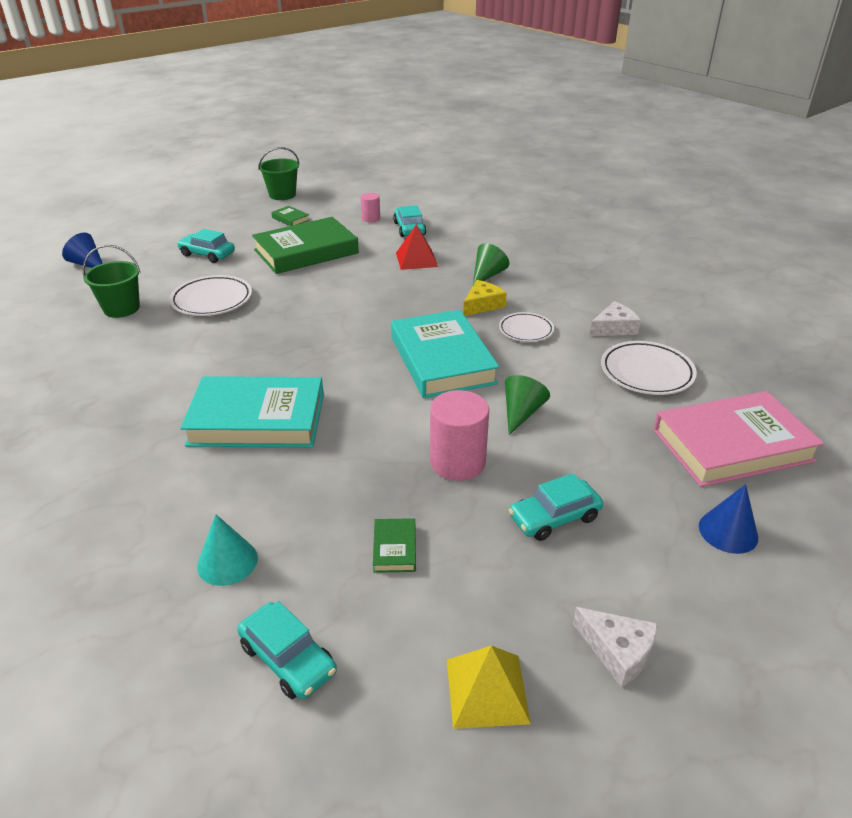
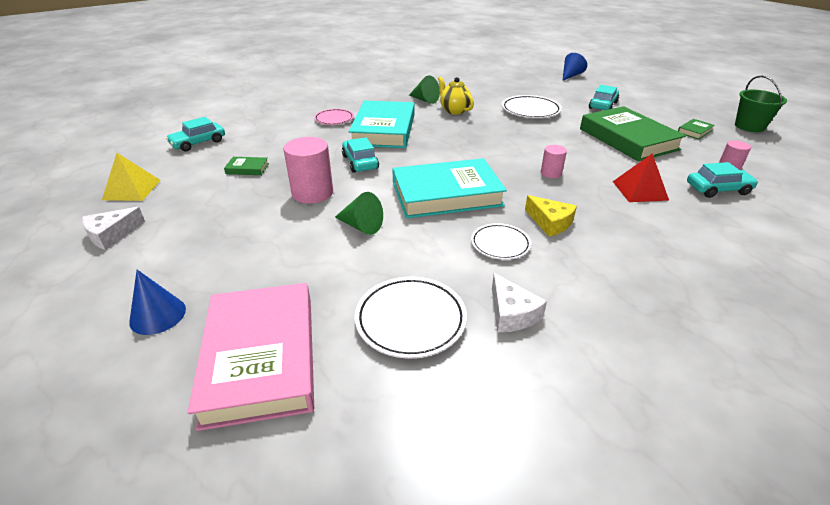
camera: 95 degrees right, 0 degrees up
(121, 308) = (514, 88): green bucket -> none
(195, 358) = (454, 110): none -> yellow teapot
(202, 479) = (334, 119): none -> pink plate
(227, 561) = (269, 128): turquoise cone -> none
(387, 298) = (551, 173): none -> pink cylinder
(487, 275) = (622, 231): green cone -> green cone (425, 100)
(554, 517) = (234, 226): turquoise car -> turquoise car (360, 162)

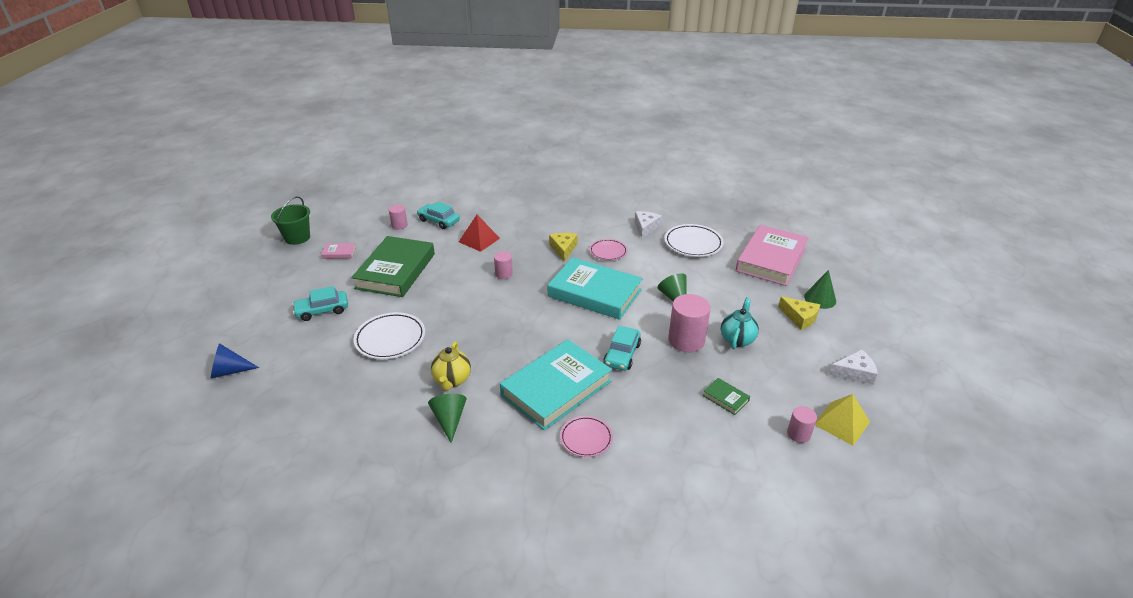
camera: 140 degrees left, 0 degrees up
(158, 315) = (820, 299): blue cone -> green cone
(174, 170) = (798, 434): none -> pink cylinder
(187, 271) = (800, 317): none -> yellow cheese
(198, 143) = (763, 476): turquoise car -> none
(259, 214) = (737, 339): none -> turquoise teapot
(500, 244) = (608, 252): white plate -> pink plate
(694, 131) = (339, 253): green book -> pink book

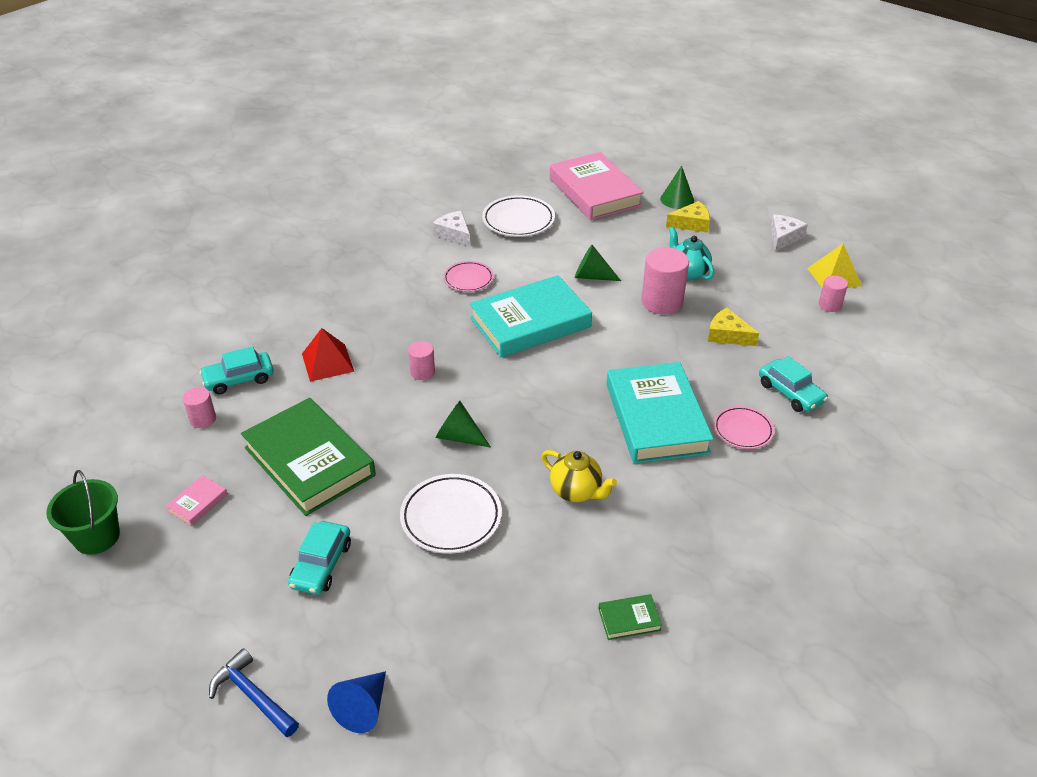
camera: 55 degrees left, 5 degrees up
(221, 331) = (252, 695): none -> blue hammer
(449, 420) = (639, 519): green cone -> green cone (459, 436)
(563, 249) = (426, 307): yellow cheese -> yellow cheese (727, 335)
(622, 354) = (645, 351): turquoise car -> turquoise car (790, 393)
(725, 398) = (758, 320): green book -> green book (629, 619)

